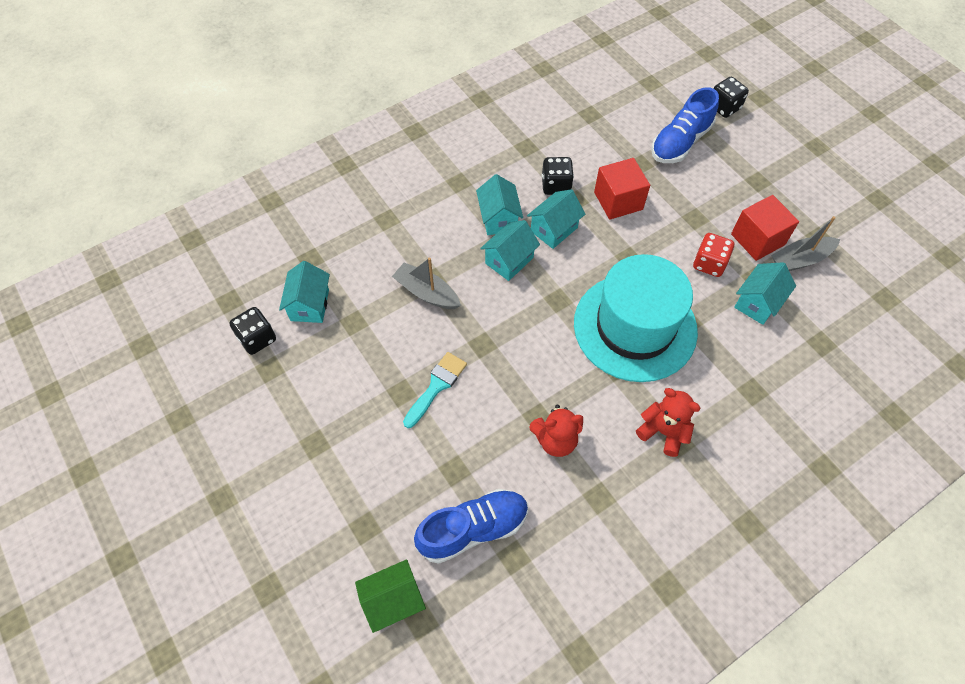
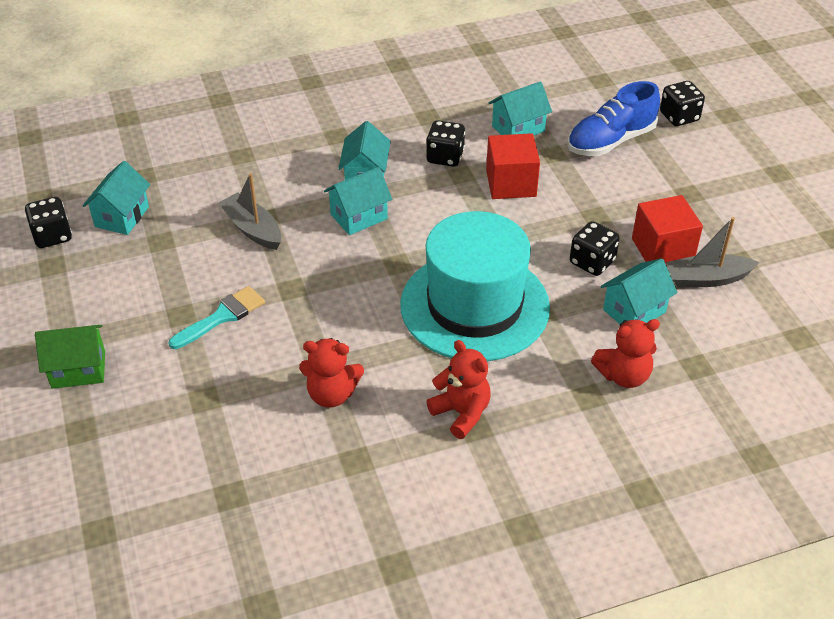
camera: 15 degrees right, 15 degrees down
(393, 600) = (78, 505): green house -> green house (78, 369)
(473, 529) = (198, 458): blue shoe -> none
(554, 229) = (423, 197): turquoise house -> turquoise house (518, 128)
(709, 264) = (592, 262): red dice -> black dice
(771, 365) = (623, 375): none -> red teddy bear

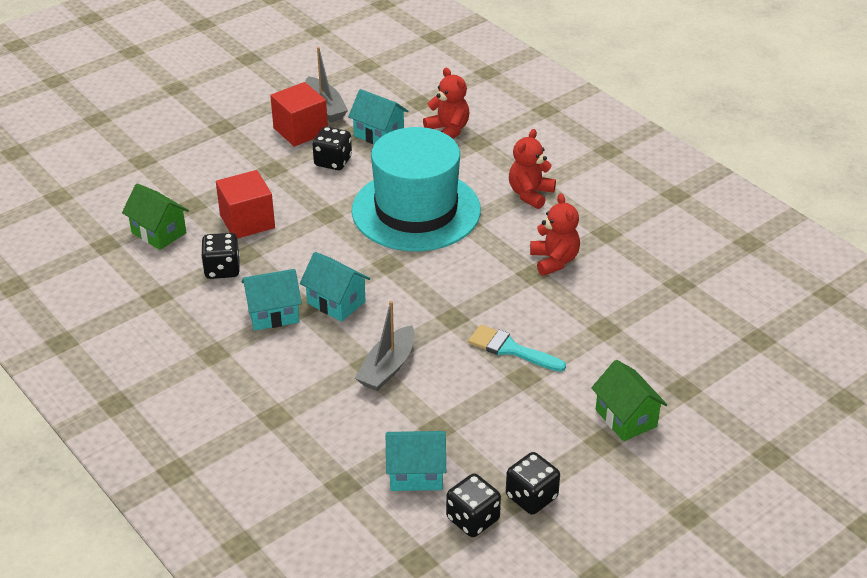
camera: 110 degrees left, 5 degrees down
(518, 128) = (159, 233): turquoise house -> green house
(610, 141) = (160, 176): blue shoe -> none
(679, 117) = (109, 143): black dice -> black dice (531, 497)

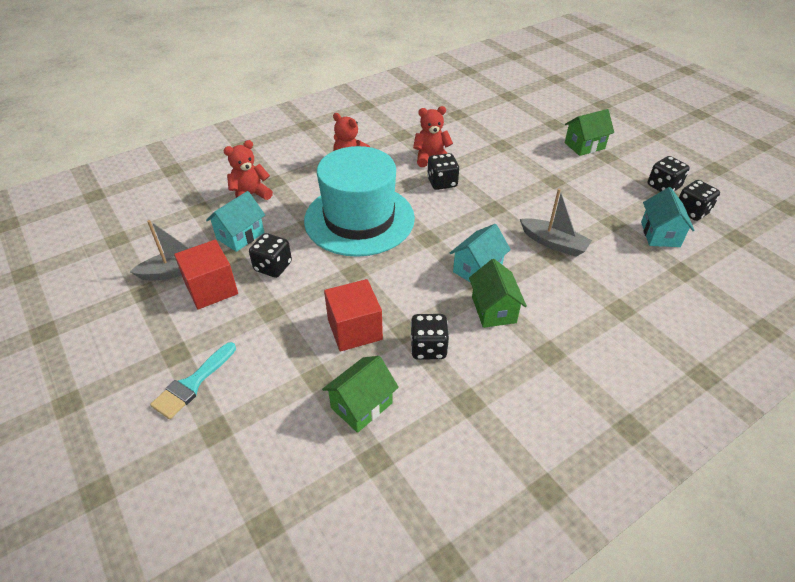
camera: 85 degrees left, 5 degrees up
(273, 314) = (493, 310): turquoise house -> green house
(499, 272) = (442, 183): none -> black dice
(510, 349) = (526, 184): turquoise brush -> turquoise brush (192, 384)

